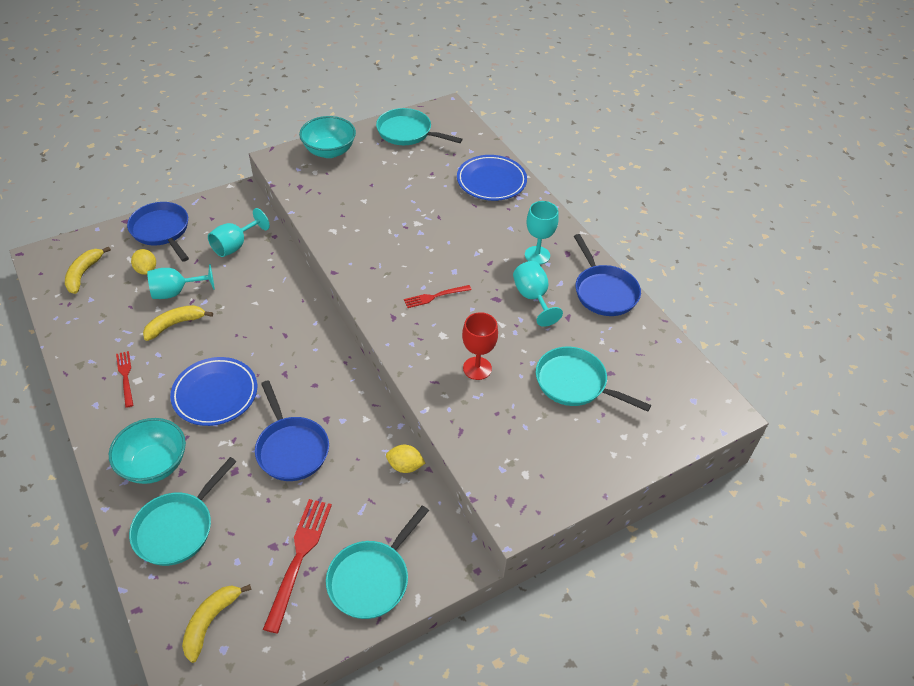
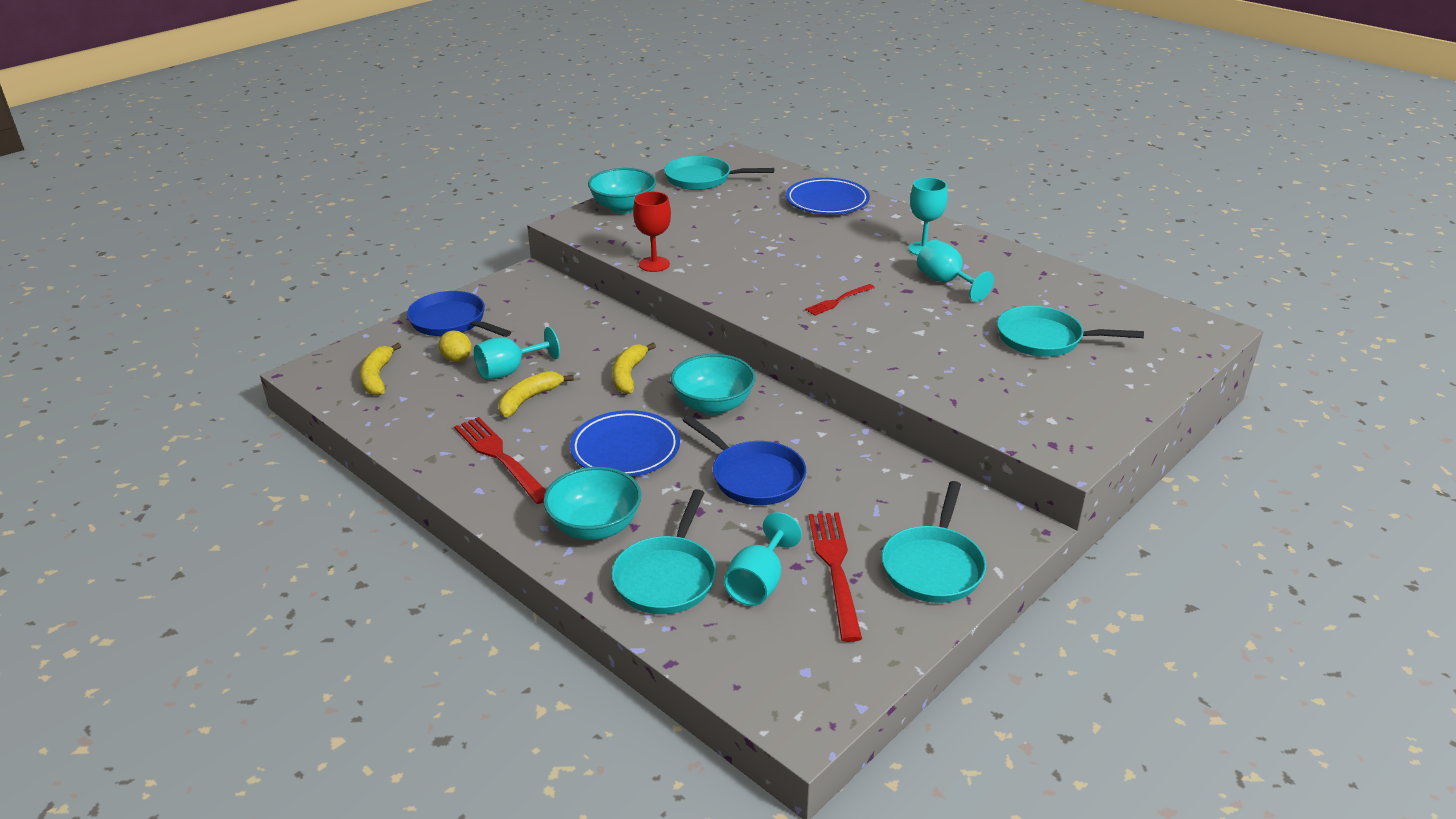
camera: 15 degrees left, 15 degrees down
(125, 376) = (499, 457): red fork -> red fork, size x1.72
(210, 621) = (771, 650): yellow banana -> yellow banana (628, 375)
(235, 245) = (554, 318): turquoise goblet -> turquoise goblet (759, 583)
(302, 367) = (713, 405): none -> turquoise bowl
(405, 466) = (897, 463): yellow lemon -> none
(477, 368) = (931, 348): red goblet -> red goblet (654, 264)
(604, 291) = (1016, 264): blue pan -> none

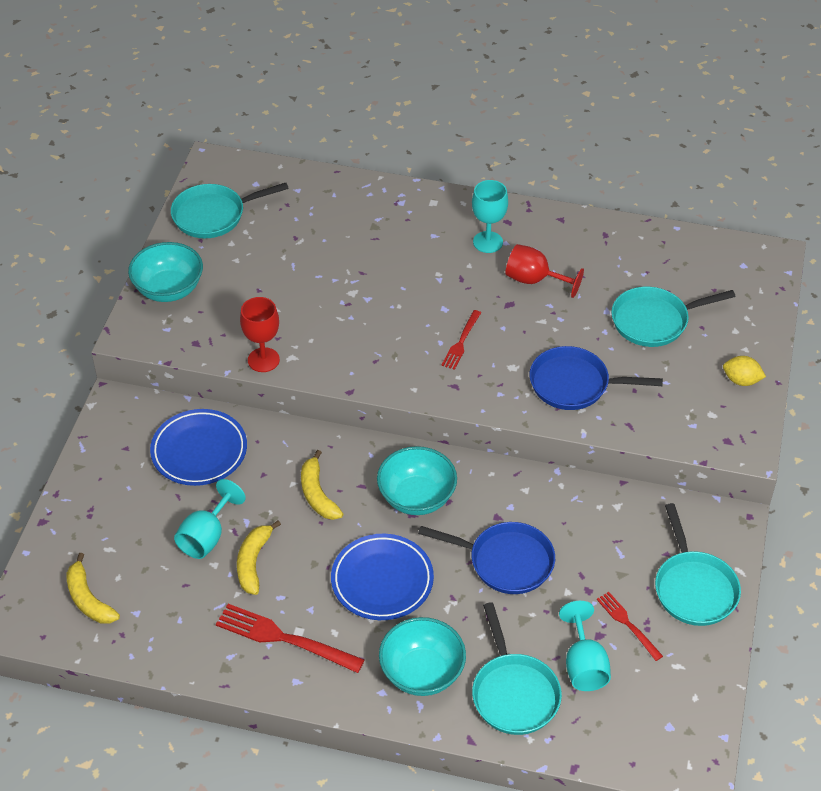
camera: 30 degrees left, 15 degrees up
(452, 322) = (97, 499): blue pan -> blue pan (575, 384)
(457, 359) = (144, 543): yellow lemon -> yellow lemon (741, 380)
(827, 201) = (357, 205): blue plate -> blue plate (199, 451)
(835, 568) = (627, 623): red fork -> red fork, size x0.58
(946, 282) = (534, 280): turquoise goblet -> red goblet

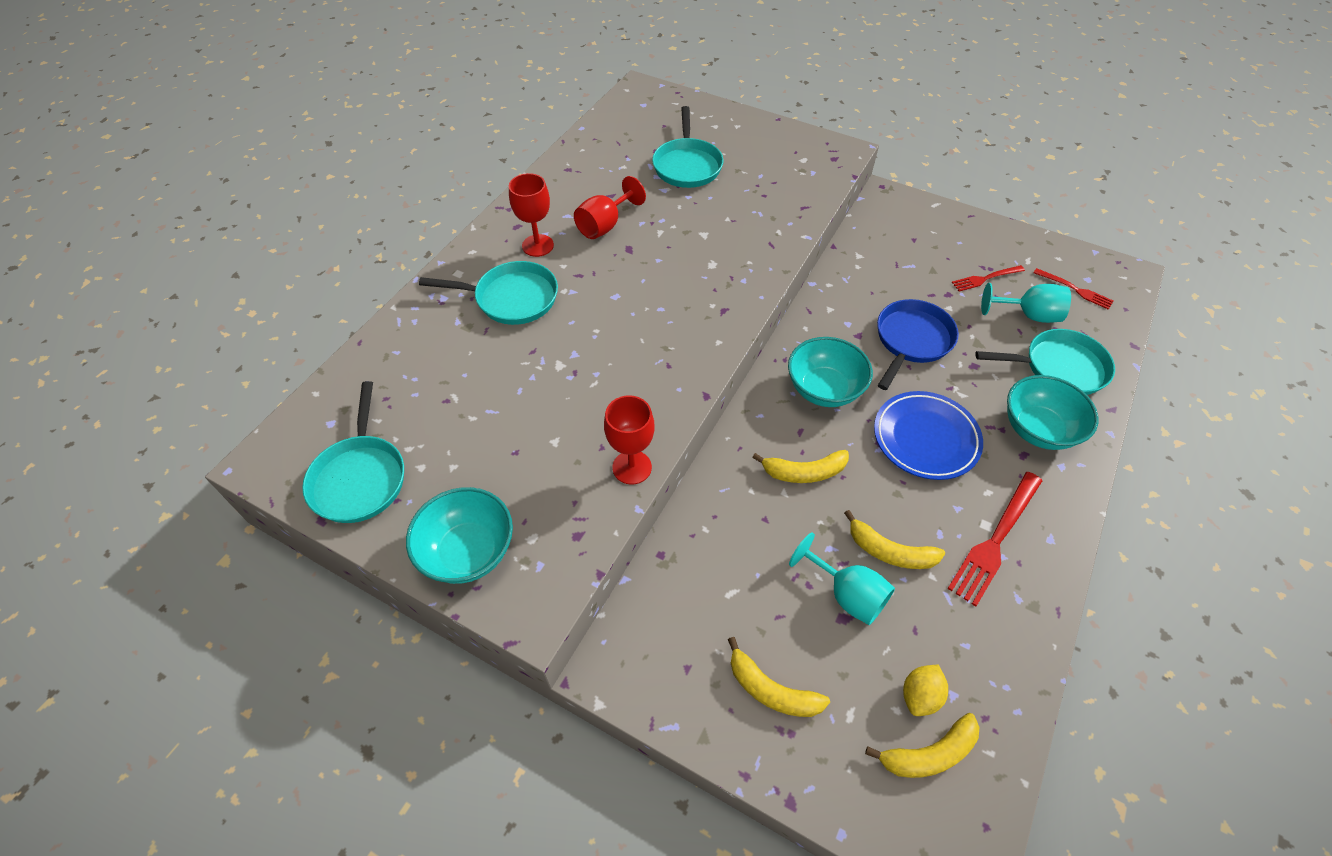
camera: 75 degrees left, 5 degrees up
(118, 499) = (771, 690): none -> yellow banana
(199, 451) = (714, 580): blue plate -> none
(461, 342) = (667, 293): red fork -> red fork (1076, 290)
(488, 242) = (537, 245): turquoise goblet -> red goblet
(575, 384) = (747, 229): blue pan -> none
(693, 588) = (950, 232): turquoise pan -> turquoise pan (511, 298)
(741, 380) = (771, 136): yellow lemon -> yellow lemon (920, 696)

